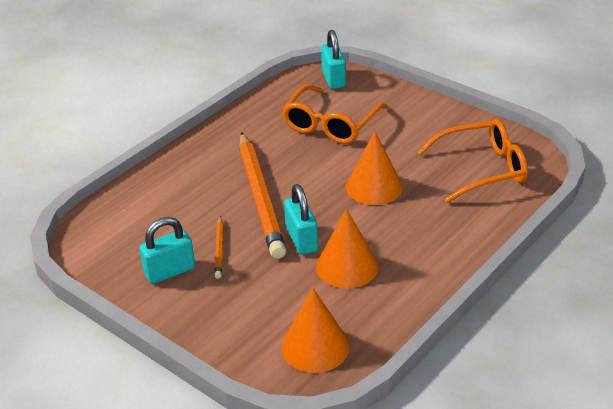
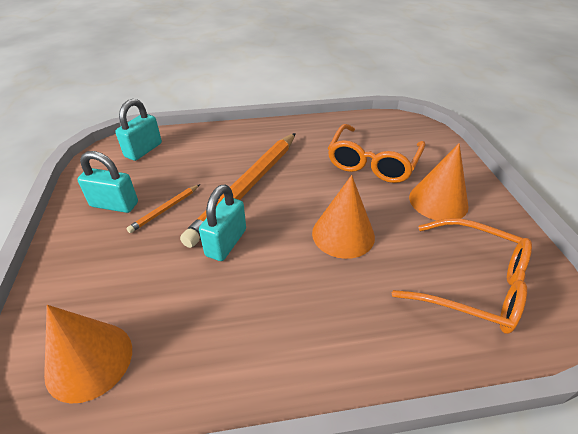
camera: 40 degrees right, 5 degrees up
(331, 124) = (373, 162): orange glasses -> orange glasses turned 45 degrees counterclockwise
(333, 79) = (416, 131): turquoise padlock -> turquoise padlock (143, 150)
(347, 266) = (224, 295): orange cone -> orange cone (438, 201)

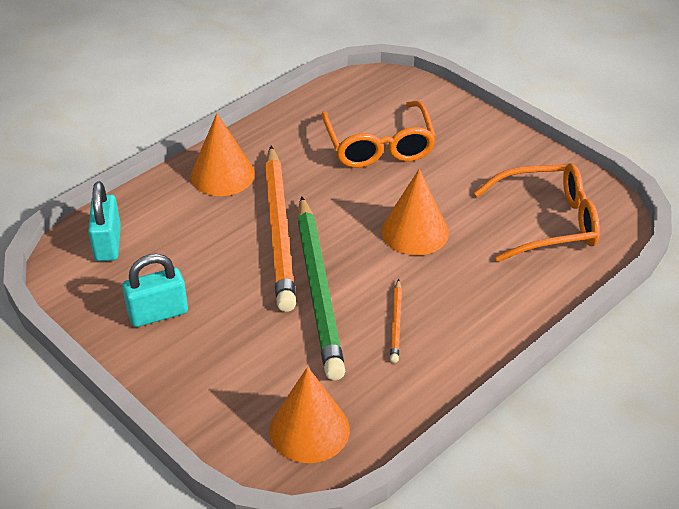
camera: 35 degrees left, 0 degrees up
(165, 209) = (220, 292): orange pencil -> orange pencil (396, 323)
(226, 242) = (318, 290): turquoise padlock -> green pencil
(438, 201) = (471, 160): orange cone -> orange cone (222, 175)

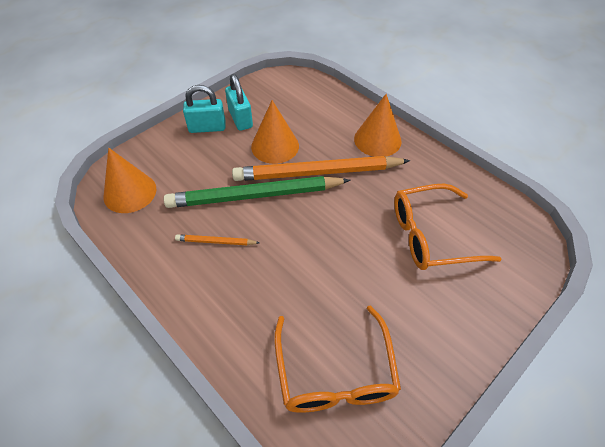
camera: 90 degrees right, 10 degrees up
(108, 244) = (303, 93): turquoise padlock -> turquoise padlock (207, 127)
(415, 231) = (319, 258): orange cone -> orange cone (275, 146)

